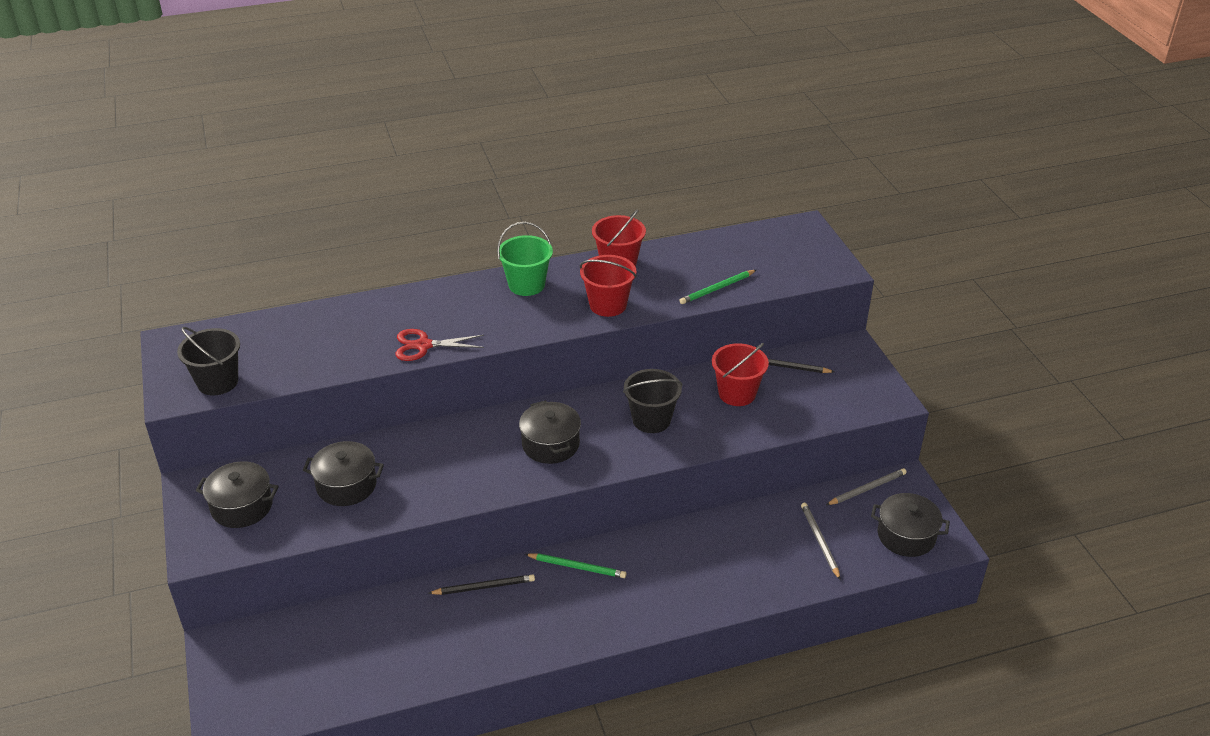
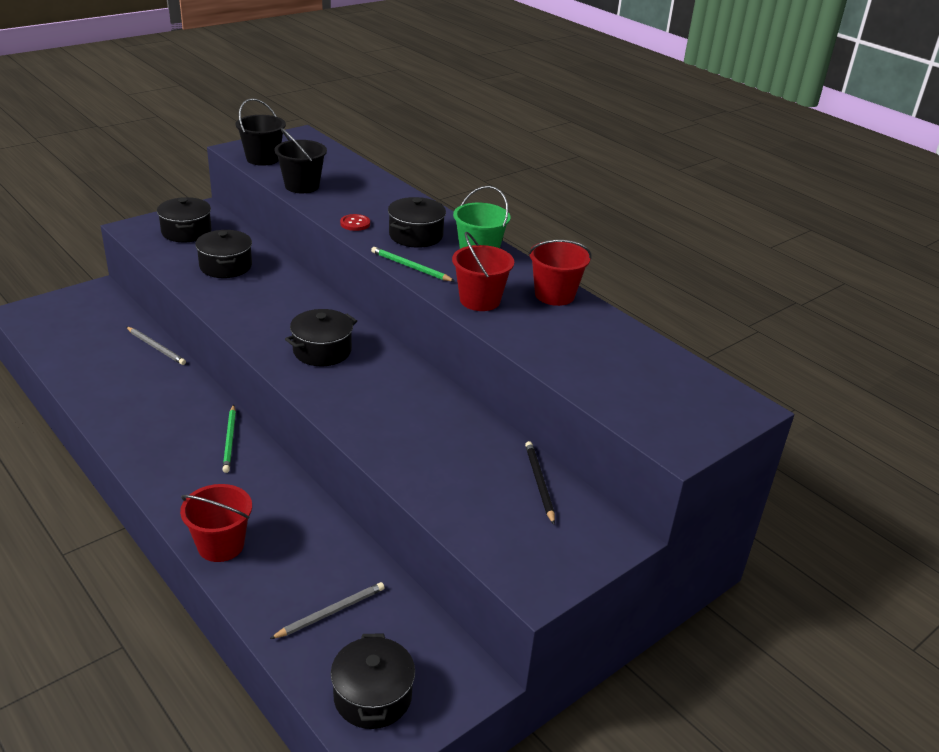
camera: 65 degrees right, 5 degrees down
(423, 345) = (355, 224): red scissors -> red button
(471, 313) = (416, 235): none -> black pot
(483, 587) = (188, 393): black pencil -> none
(651, 420) = (389, 403): black bucket -> black bucket (302, 186)
(717, 288) = (561, 361): green pencil -> green pencil (411, 267)
(737, 393) = (467, 454): red bucket -> red bucket (221, 545)
(867, 489) = (441, 643): grey pencil -> grey pencil (156, 347)

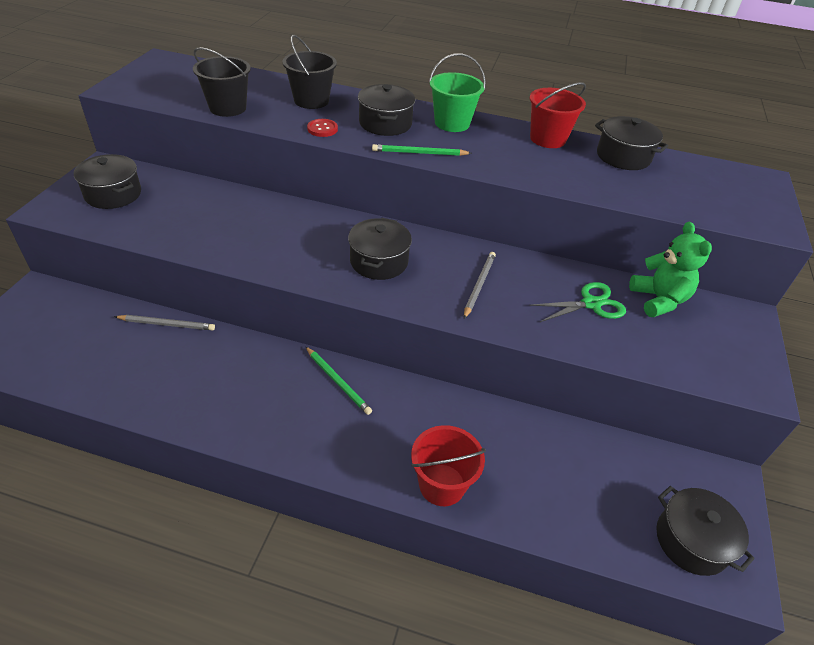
camera: 35 degrees left, 10 degrees up
(226, 266) = (195, 215): black pot -> black pot (623, 156)
(263, 159) = (154, 92): black bucket -> black bucket (311, 101)
(330, 612) = (586, 490): grey pencil -> grey pencil (479, 285)
(465, 457) = (591, 304): none -> green scissors
(480, 300) = (507, 163): red bucket -> none
(539, 483) = (658, 300): black pencil -> green teddy bear

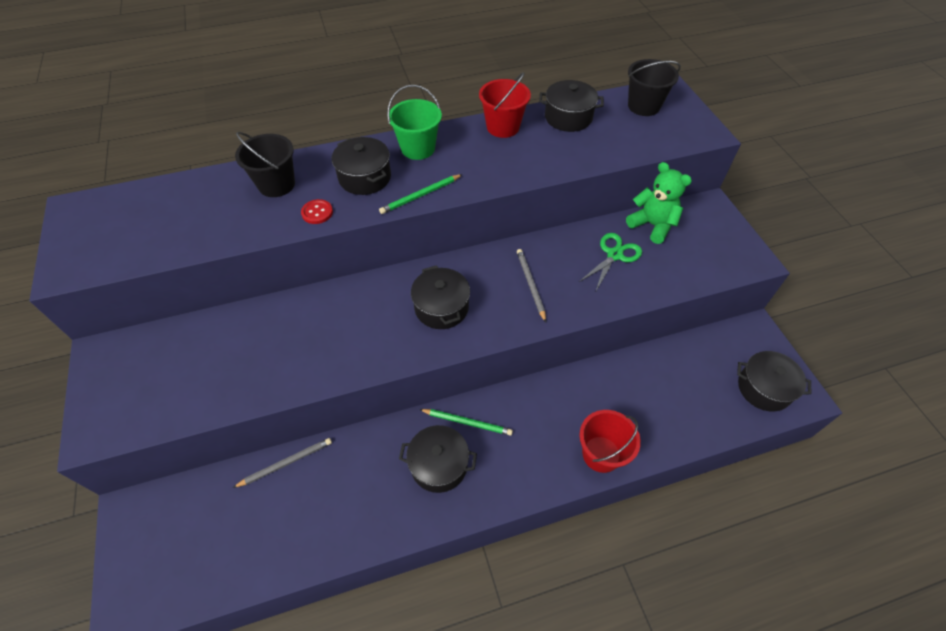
camera: 30 degrees left, 10 degrees up
(113, 194) = (143, 378): black pot -> black pot (439, 465)
(228, 108) = (206, 234): black bucket -> black bucket (643, 106)

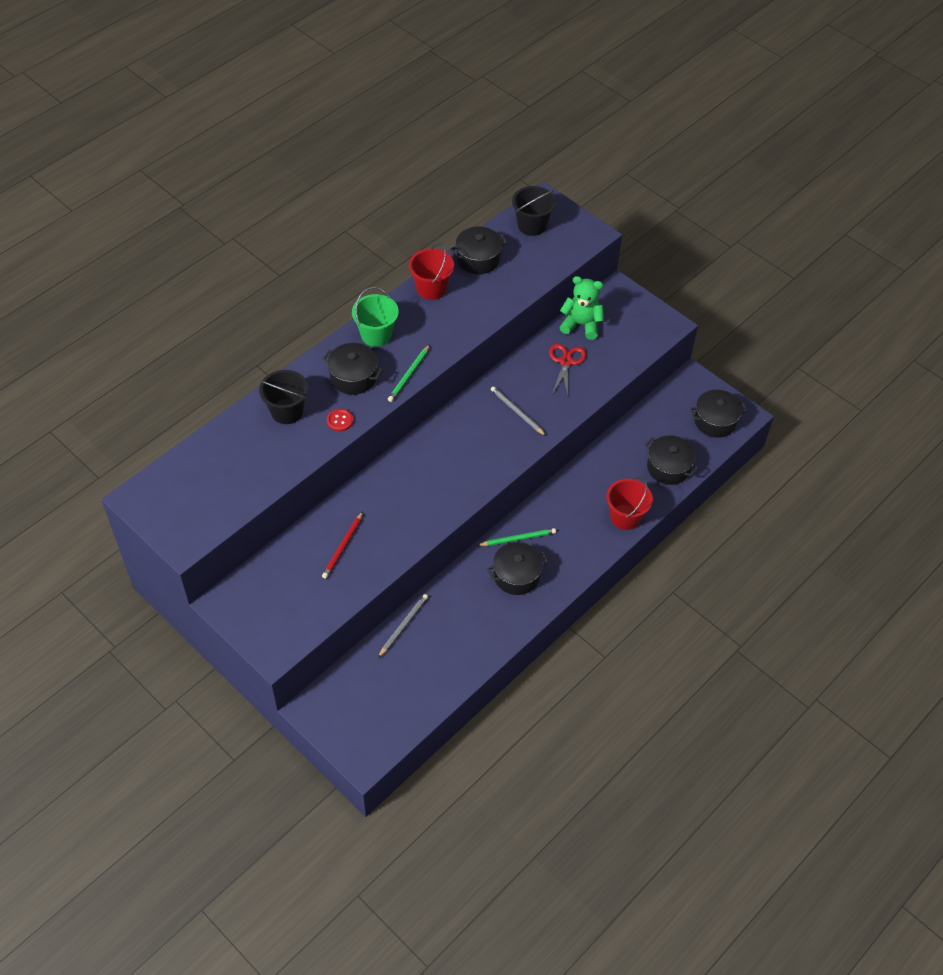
camera: 30 degrees left, 0 degrees up
(255, 348) = (343, 546): none -> red pencil
(441, 307) = (461, 457): black pot -> black pot (668, 467)
(614, 255) = (566, 362): green scissors -> red scissors

